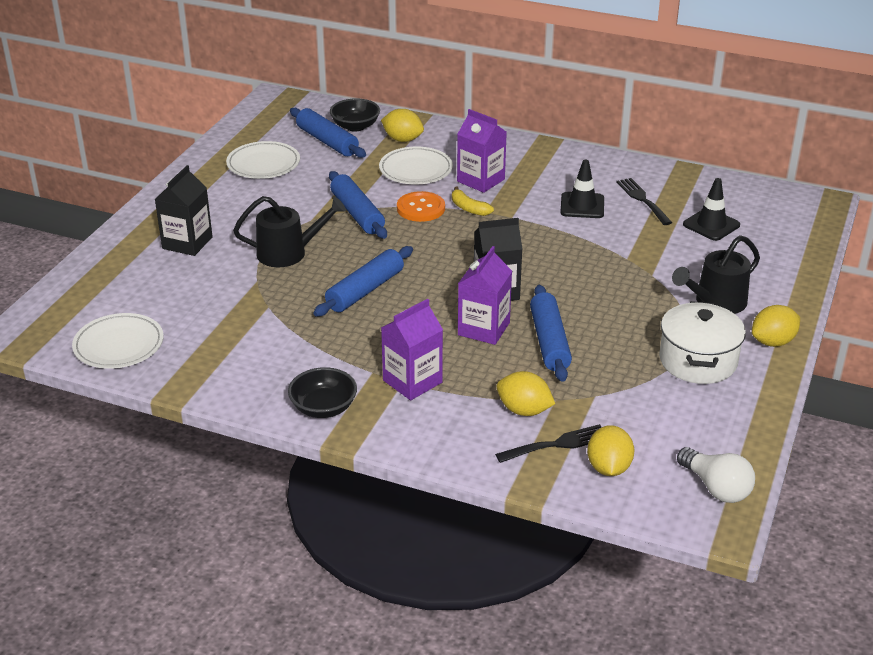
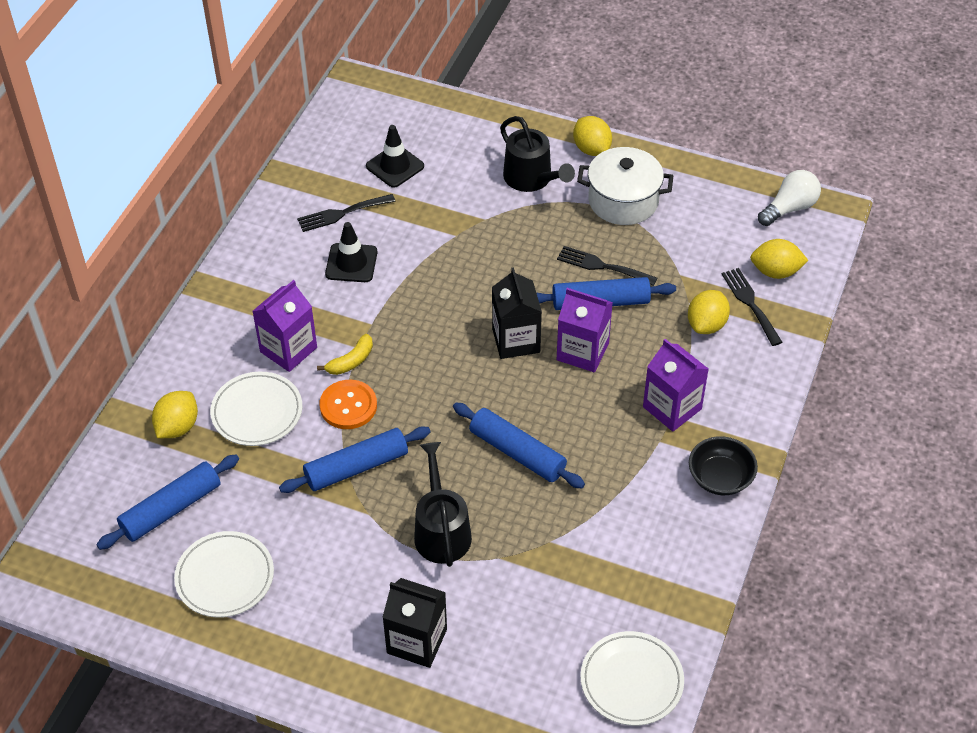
camera: 90 degrees left, 15 degrees up
(355, 126) = (134, 479): black bowl -> none
(599, 344) = (602, 266): none -> black fork

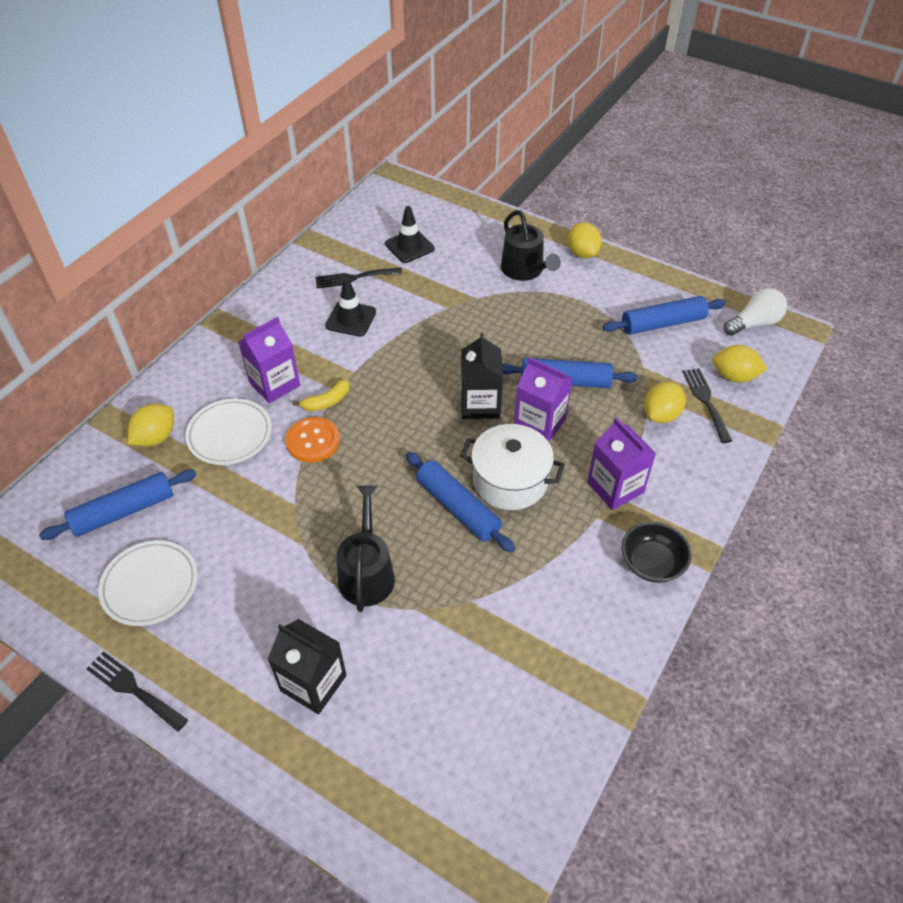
camera: 10 degrees right, 0 degrees up
(356, 467) = (304, 498): blue rolling pin -> blue rolling pin (662, 323)
(602, 266) = (573, 350): black fork -> black fork (133, 689)
(623, 201) = (602, 298): white pot -> white pot (510, 480)
(631, 681) = (523, 767): white plate -> none

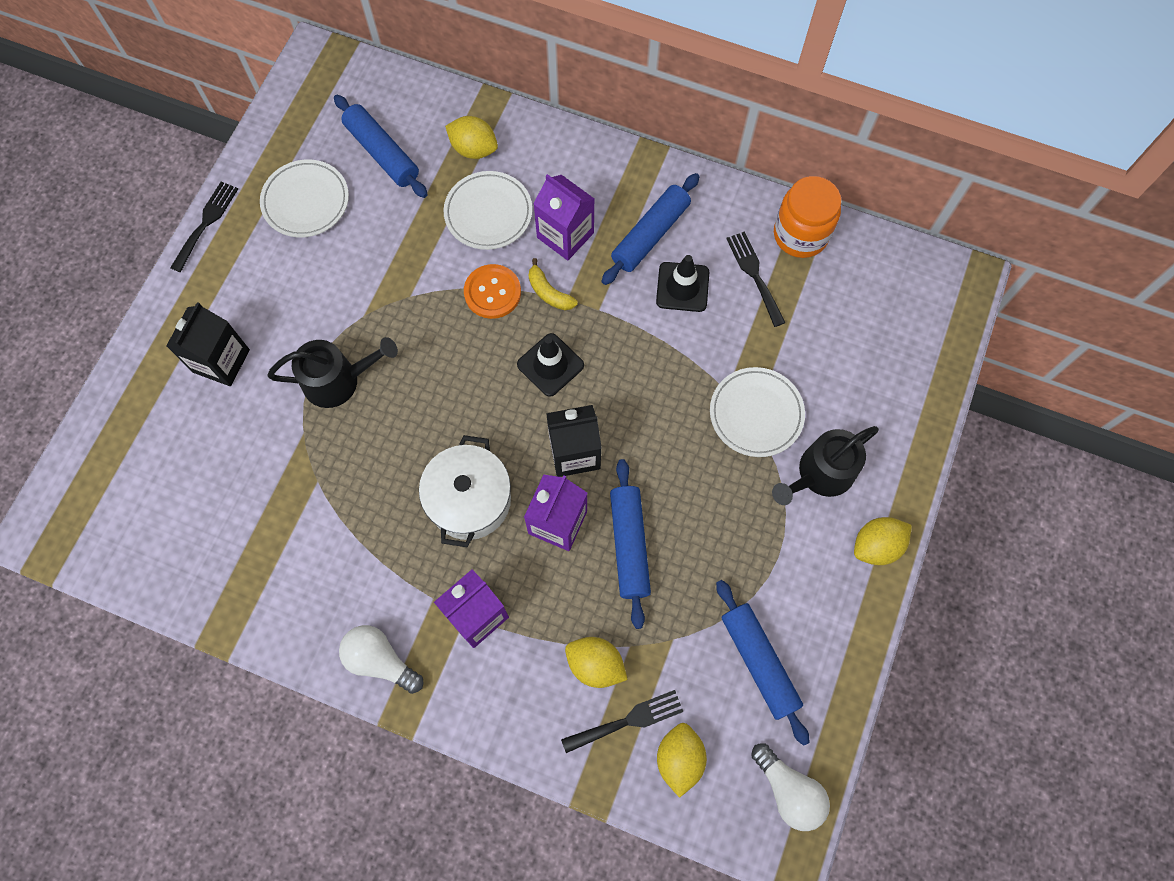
camera: 80 degrees right, 20 degrees up
(329, 249) = (800, 234): none -> orange jar
(409, 246) = (830, 325): black traffic cone -> black traffic cone (550, 365)
(458, 508) = (426, 451): blue rolling pin -> blue rolling pin (650, 234)
(470, 295) = (756, 414): none -> white plate
(652, 563) = (380, 660): black bowl -> white light bulb

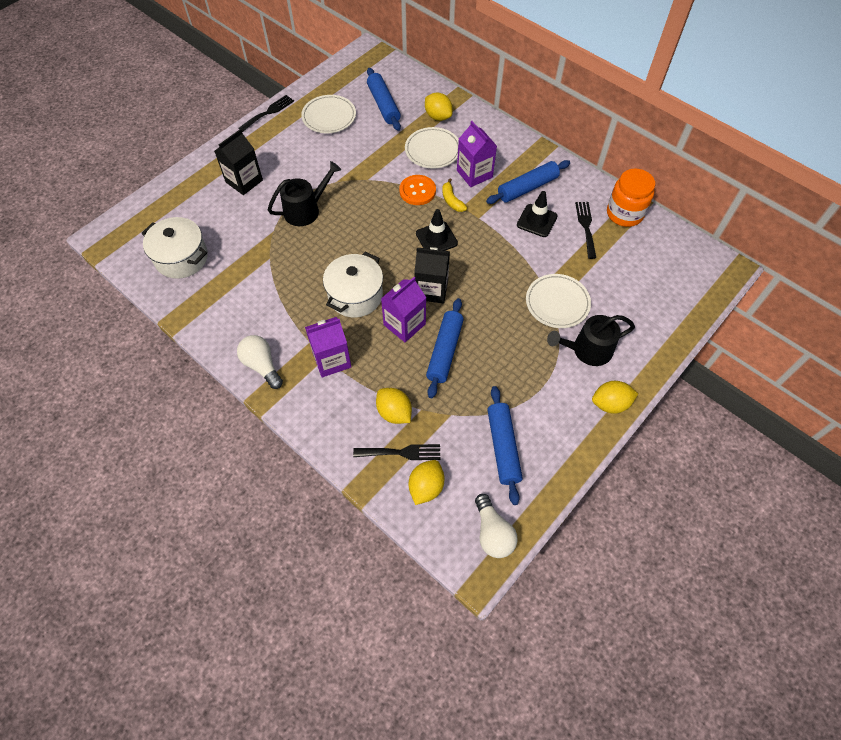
camera: 20 degrees right, 10 degrees down
(182, 527) = (181, 258): none -> white pot
(338, 380) = (306, 210): black watering can -> black watering can turned 45 degrees counterclockwise

